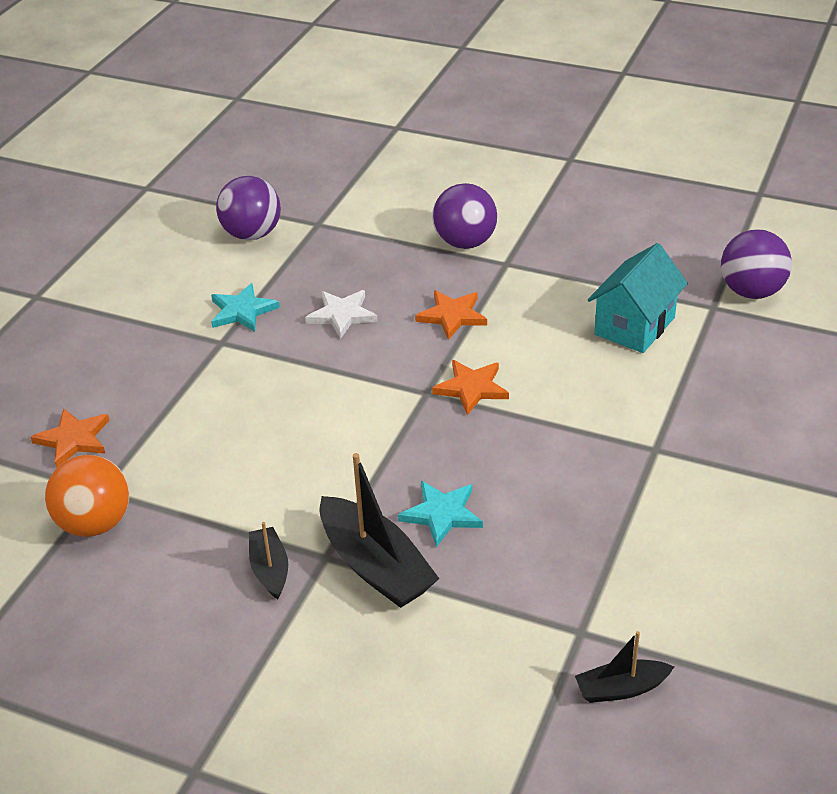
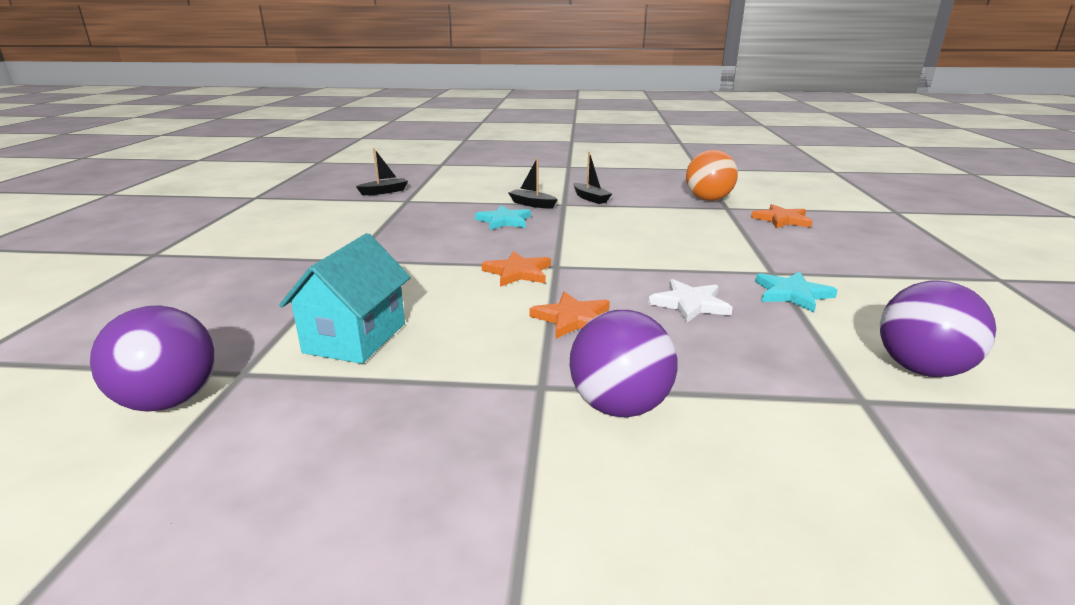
camera: 160 degrees right, 15 degrees down
(375, 566) = (532, 204): black boat -> black boat, size x0.55

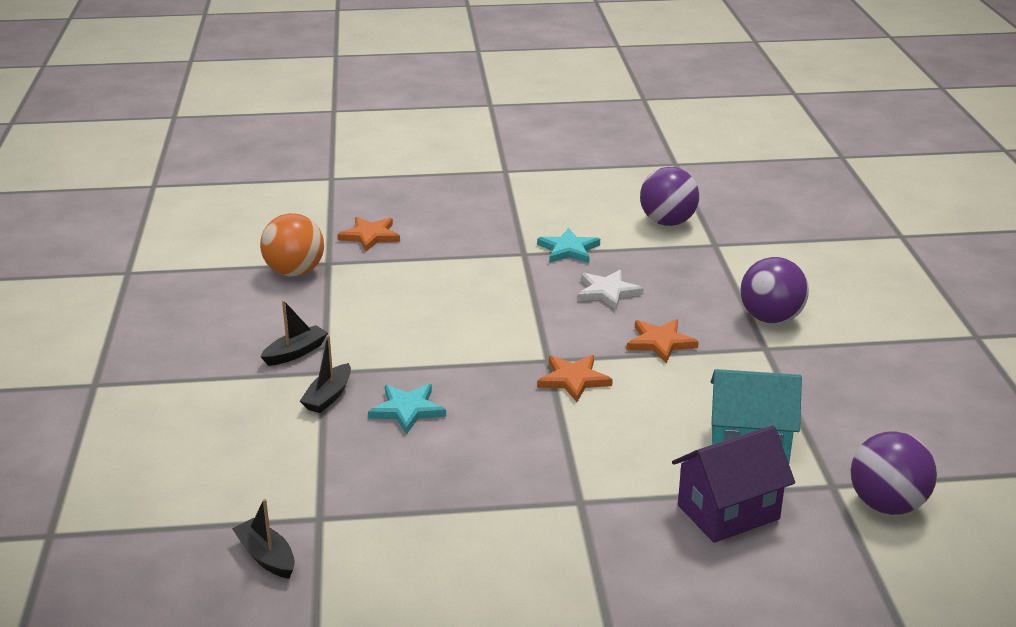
camera: 100 degrees left, 5 degrees up
(271, 310) = (728, 512): none -> purple house

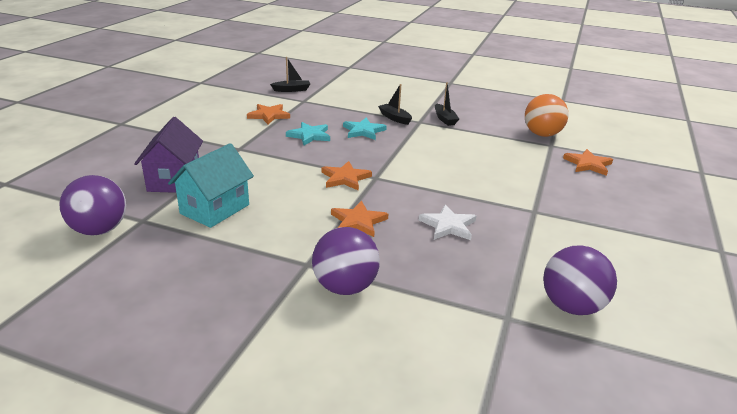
camera: 115 degrees right, 0 degrees up
(426, 528) = (269, 115): none -> orange star
(568, 249) = (532, 232): turquoise star -> turquoise star (309, 135)

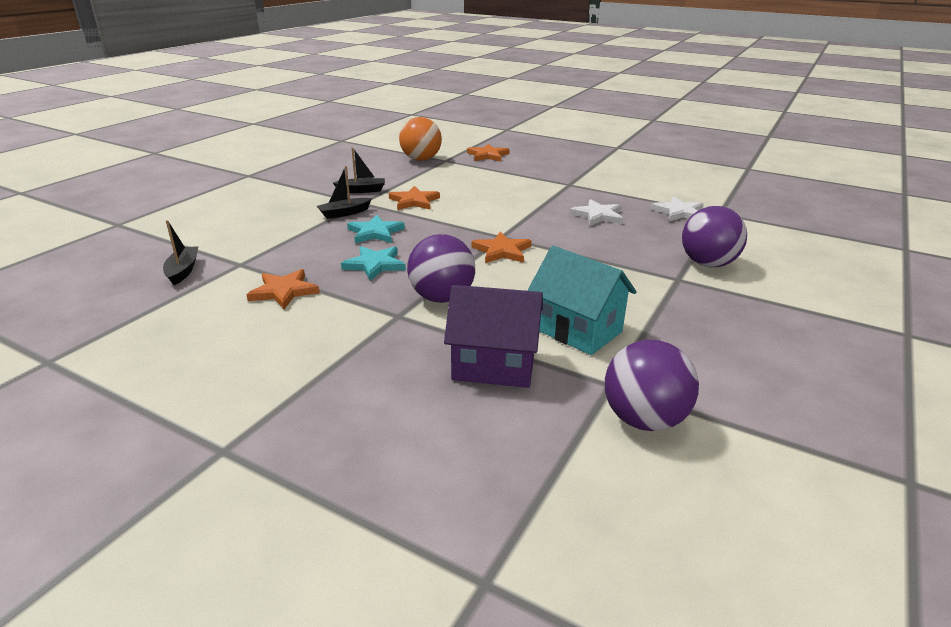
camera: 80 degrees left, 0 degrees up
(358, 221) = (596, 251): orange star -> orange star (414, 201)
(489, 282) = (679, 212): none -> white star
(571, 306) = (698, 194): purple ball -> purple ball (442, 298)

